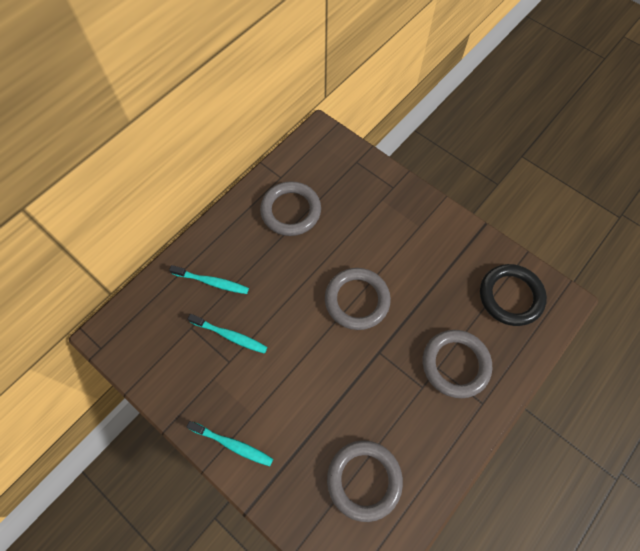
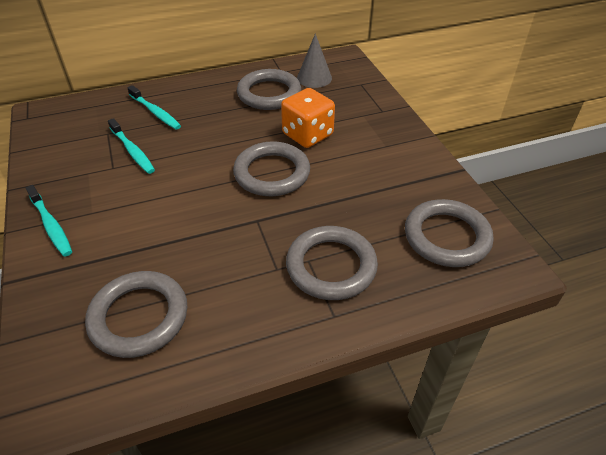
camera: 30 degrees right, 20 degrees down
(314, 172) = (314, 78): none -> grey cone
(355, 244) = (307, 135): none -> orange dice
(510, 296) = (446, 237): black ring -> grey ring

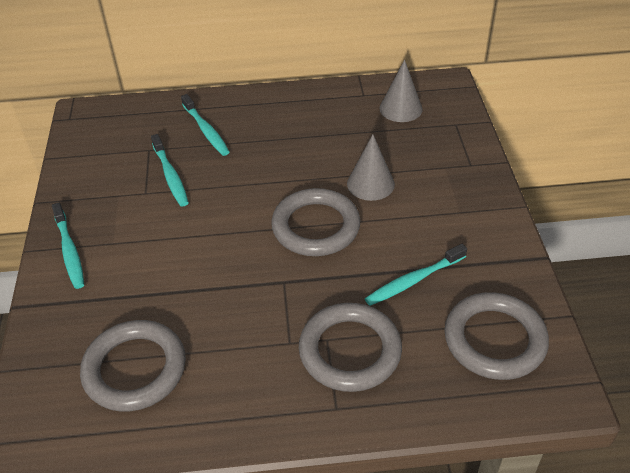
camera: 15 degrees right, 0 degrees up
(269, 94) = (340, 123): grey ring -> none
(307, 135) = (370, 184): orange dice -> grey cone
(366, 202) = (413, 280): none -> turquoise toothbrush

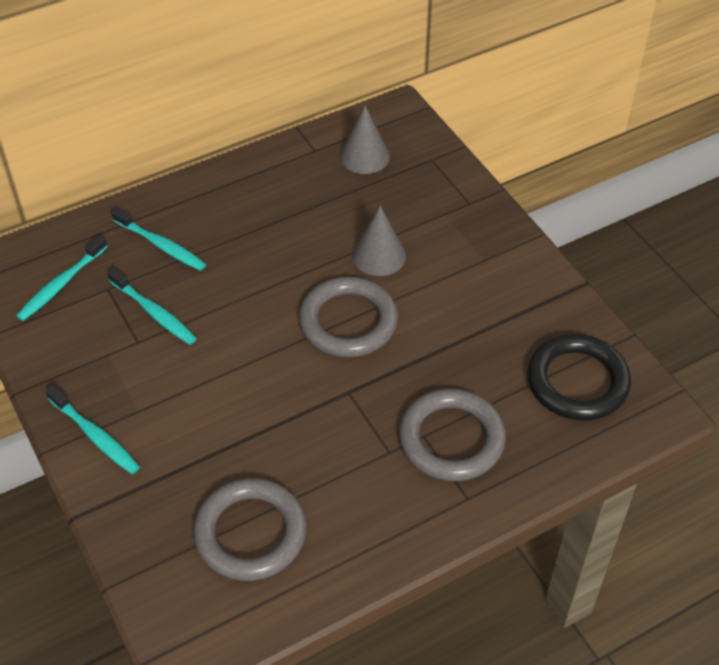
camera: 25 degrees left, 5 degrees up
(413, 280) = (475, 348): turquoise toothbrush -> turquoise toothbrush (61, 284)
(494, 340) = (577, 381): grey ring -> black ring

